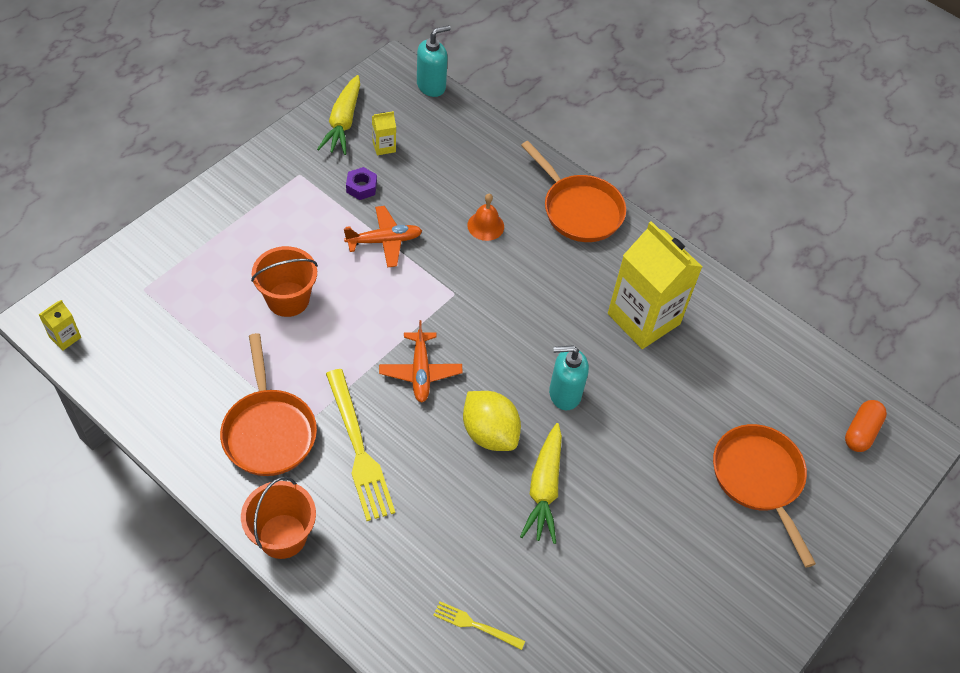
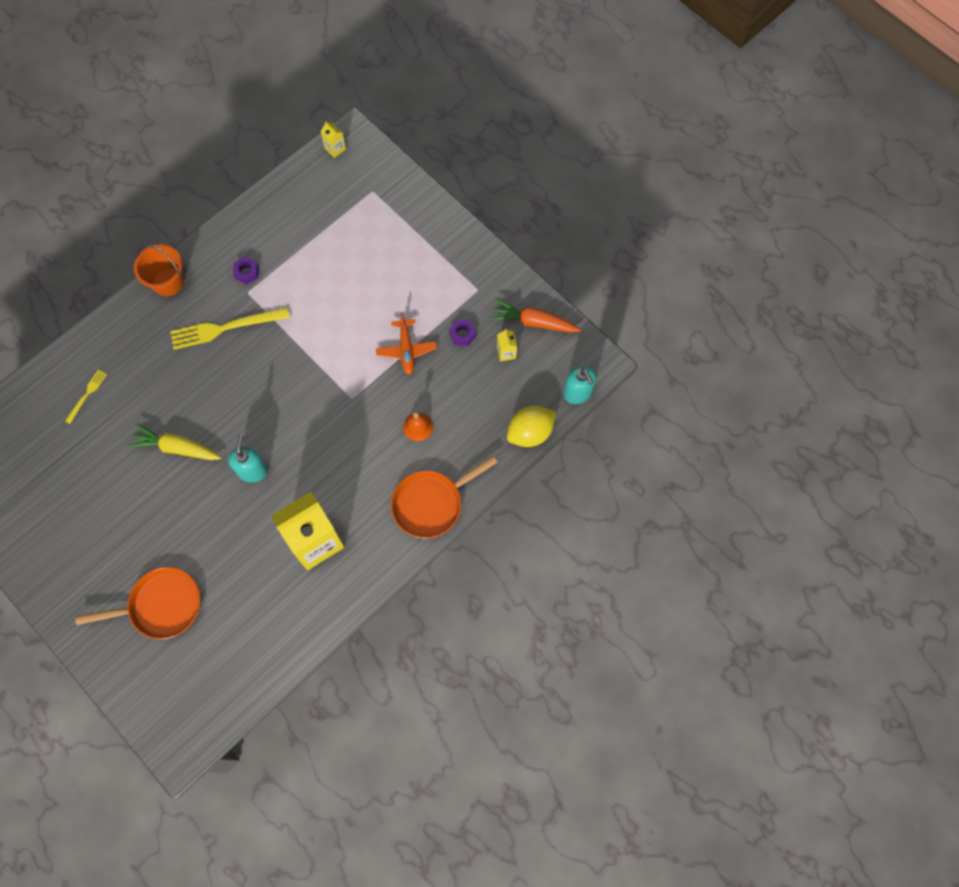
camera: 100 degrees right, 15 degrees up
(268, 431) = (246, 272): orange pan -> purple nut
(288, 299) = (356, 283): orange bucket -> none
(343, 122) = (534, 322): yellow carrot -> orange carrot
(420, 372) = (283, 370): orange plane -> none
(489, 433) = (226, 414): yellow lemon -> yellow lemon (530, 432)
(861, 432) = (190, 700): orange capsule -> none

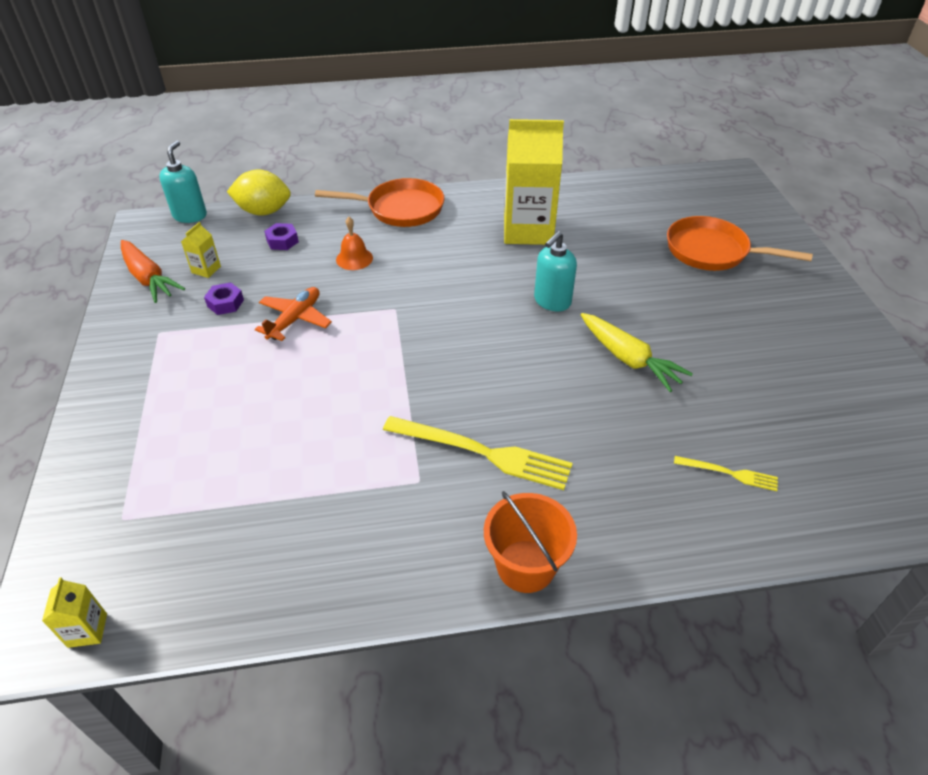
camera: 145 degrees left, 25 degrees down
(87, 395) = (729, 473): yellow fork -> yellow fork turned 135 degrees counterclockwise
(246, 272) = (398, 509): purple nut -> purple nut (282, 241)

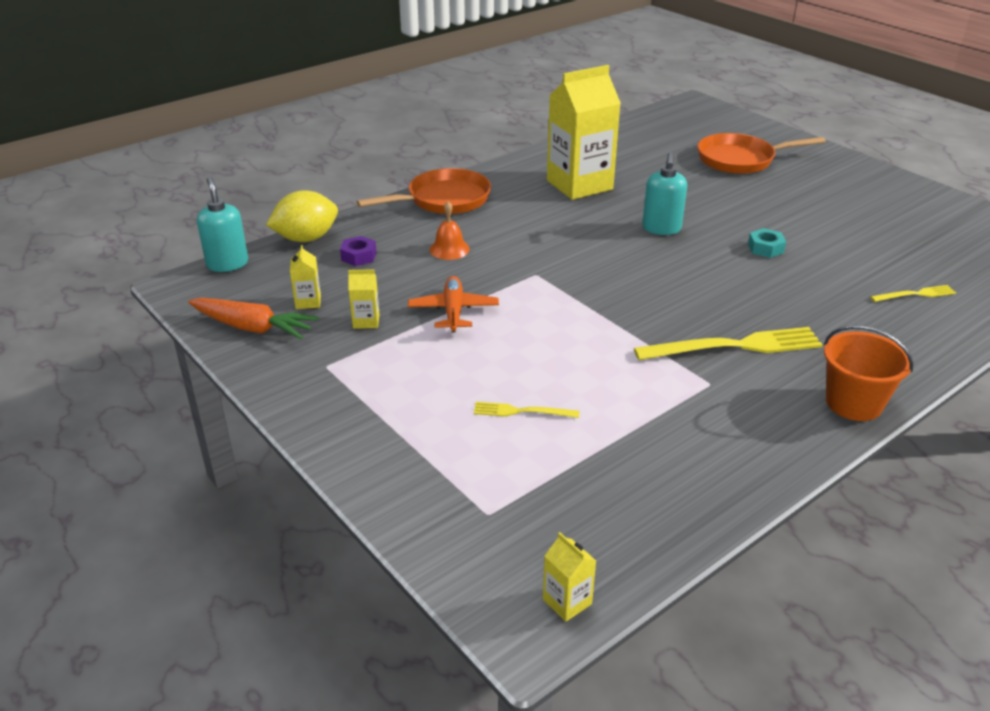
camera: 30 degrees left, 10 degrees down
(225, 303) = (366, 321): purple nut -> yellow carton
(243, 437) = (522, 411): none -> yellow fork
(628, 359) = (765, 248): yellow carrot -> turquoise nut

